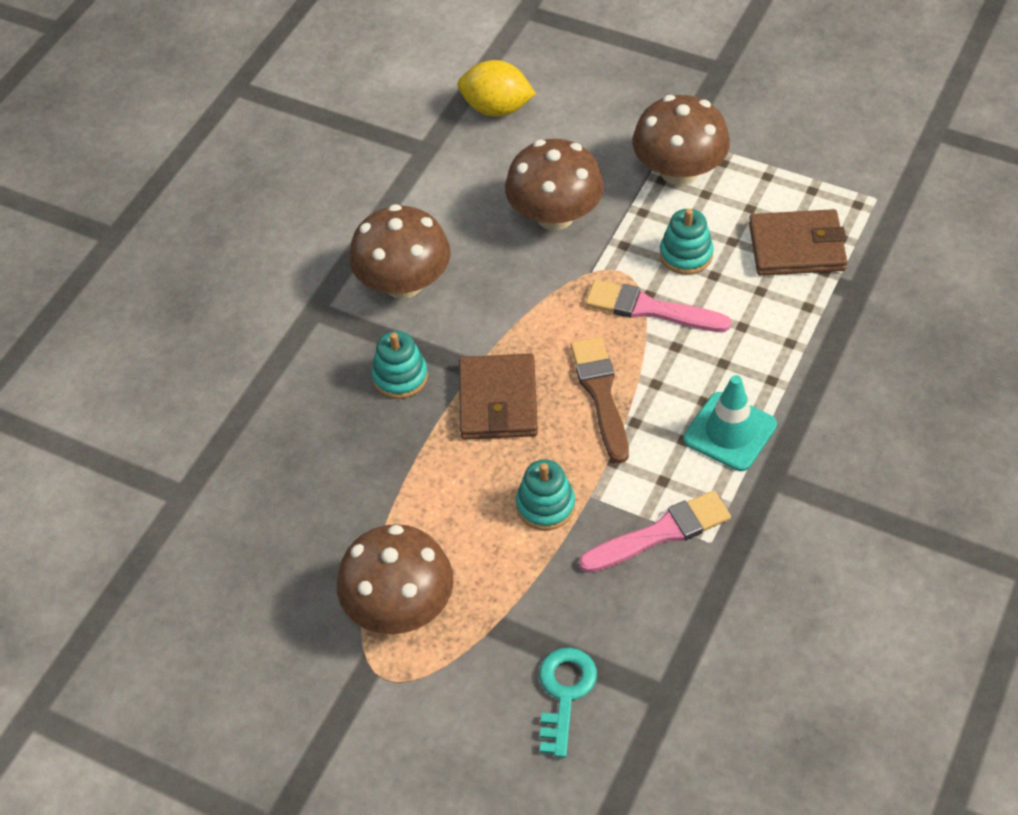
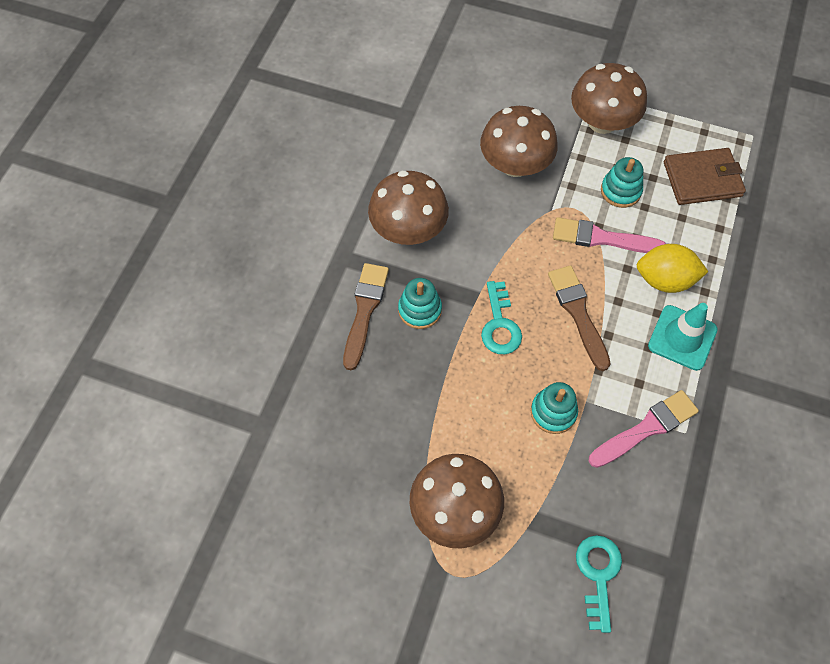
camera: 10 degrees left, 10 degrees up
(331, 373) = (365, 311): none -> brown brush
(496, 108) = (454, 78): yellow lemon -> yellow lemon (664, 280)
(498, 401) = (500, 325): brown wallet -> turquoise key

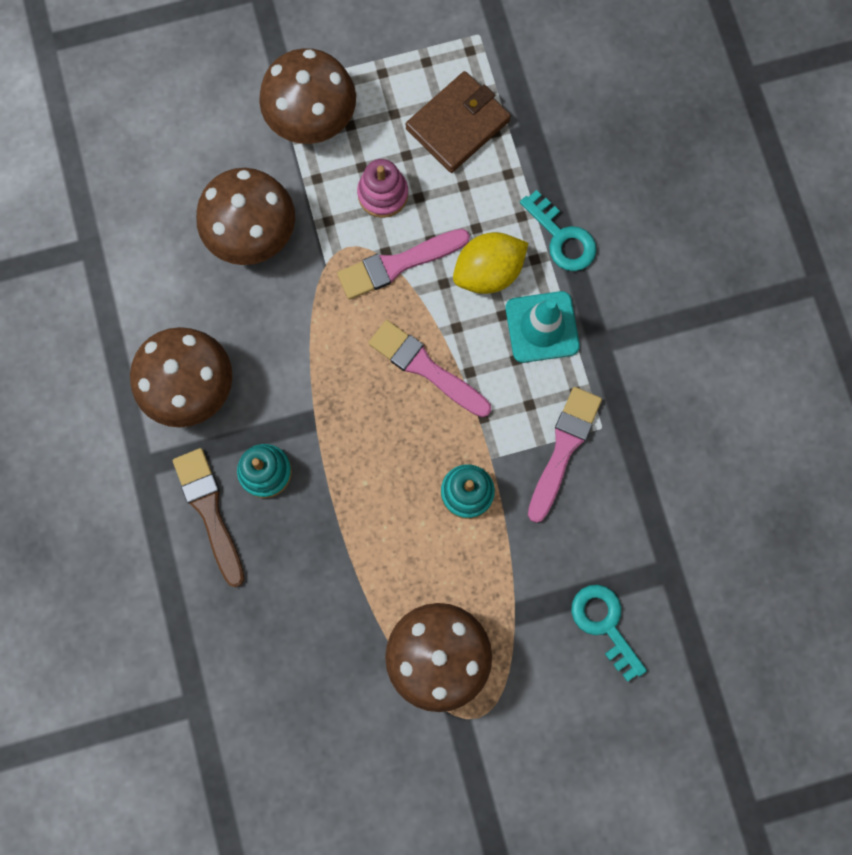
camera: 35 degrees left, 15 degrees up
(500, 325) = (356, 433): turquoise key -> turquoise key (562, 238)
(578, 313) = (426, 367): brown brush -> pink brush
(620, 191) = (383, 194): turquoise stacking toy -> pink stacking toy

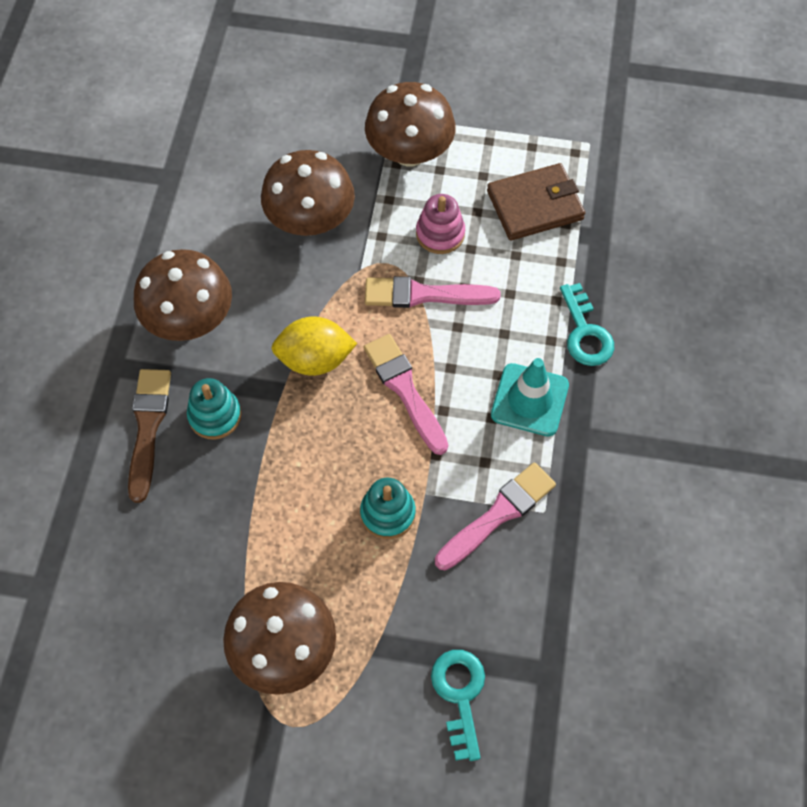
camera: 25 degrees right, 15 degrees down
(488, 272) = (502, 334): yellow lemon -> yellow lemon (315, 359)

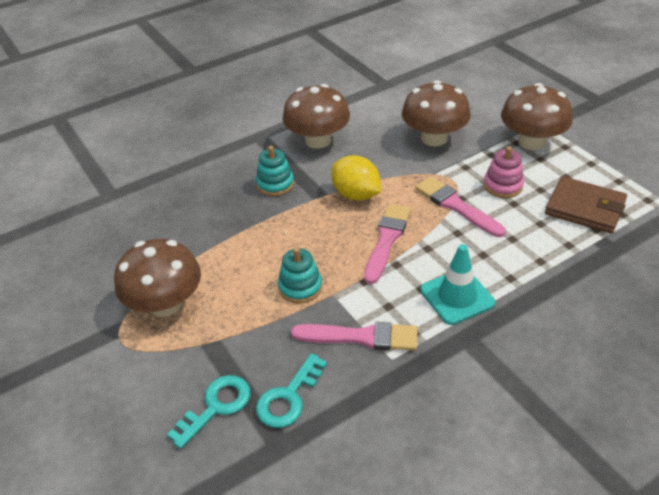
camera: 50 degrees right, 20 degrees down
(148, 427) = (239, 168): brown brush -> none
(585, 333) = (540, 289): turquoise key -> turquoise key (289, 397)

